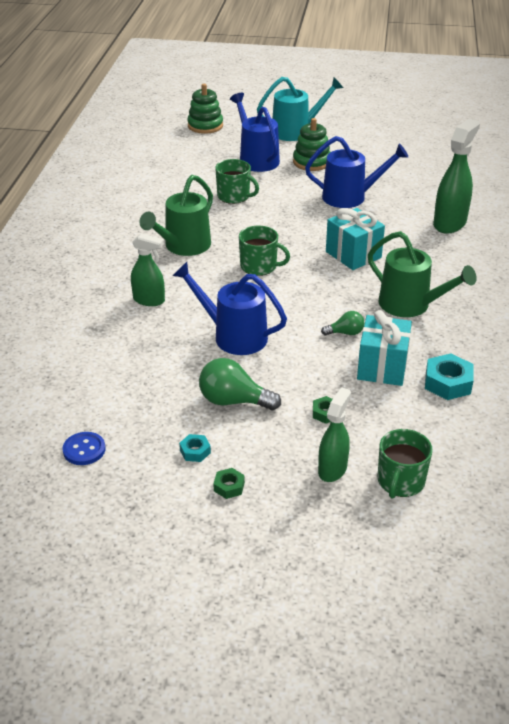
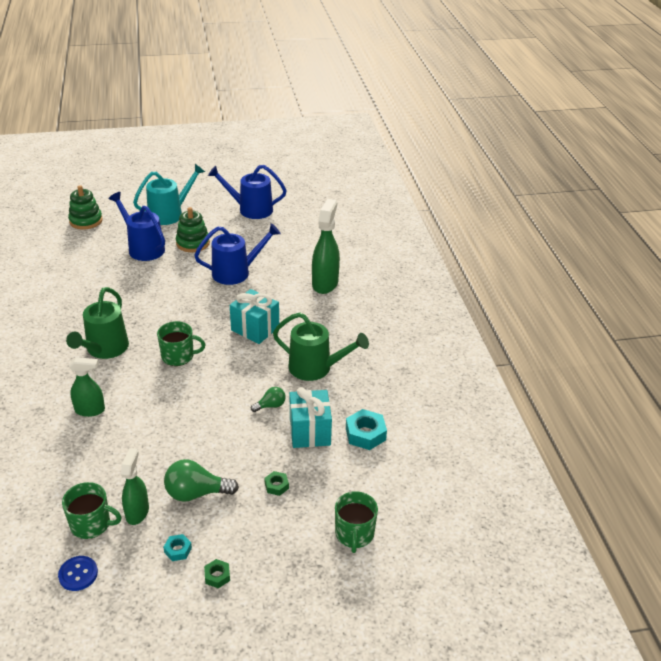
camera: 20 degrees left, 0 degrees up
(233, 336) = (176, 429): blue watering can -> blue watering can (250, 209)
(234, 196) = (135, 289): green mug -> green mug (91, 524)
(332, 469) = (297, 537): green spray bottle -> green spray bottle (137, 512)

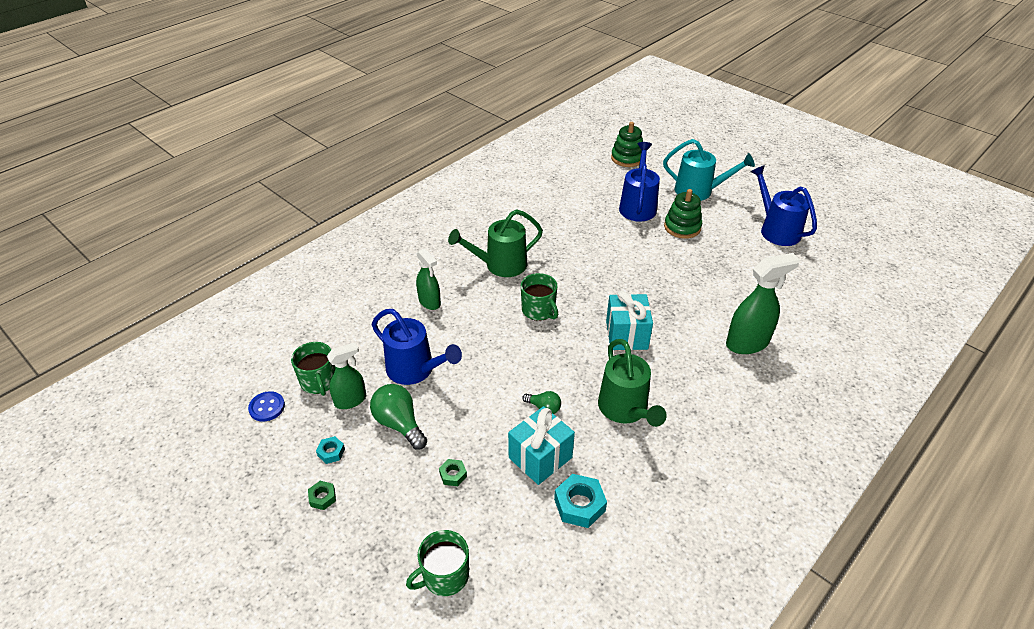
camera: 55 degrees right, 5 degrees up
(236, 272) = (682, 276): blue watering can -> blue watering can (415, 370)

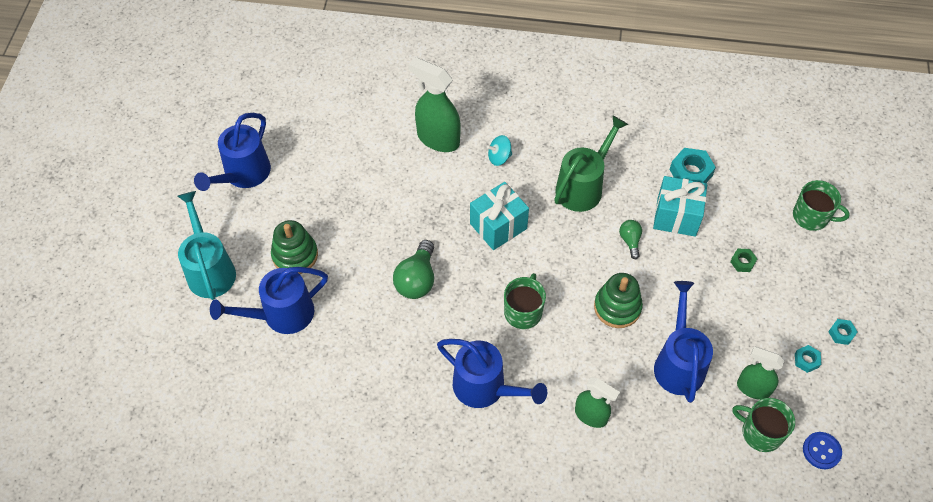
camera: 125 degrees left, 15 degrees up
(319, 381) = (760, 432): green mug -> green mug turned 90 degrees counterclockwise
(322, 497) = (841, 333): green nut -> turquoise nut
(399, 424) = (738, 332): green light bulb -> green light bulb (417, 280)
(429, 302) = (591, 416): green spray bottle -> green spray bottle turned 105 degrees clockwise
(500, 265) = (486, 388): green watering can -> blue watering can
(627, 158) = (177, 378): green stacking toy -> green stacking toy (617, 307)
(699, 371) = (499, 157): none -> turquoise spinning top

